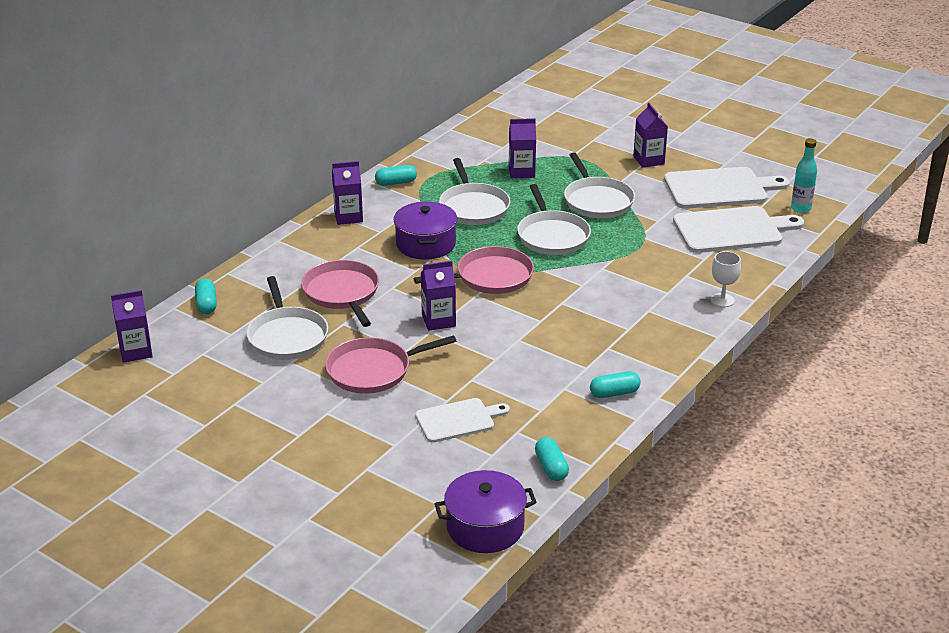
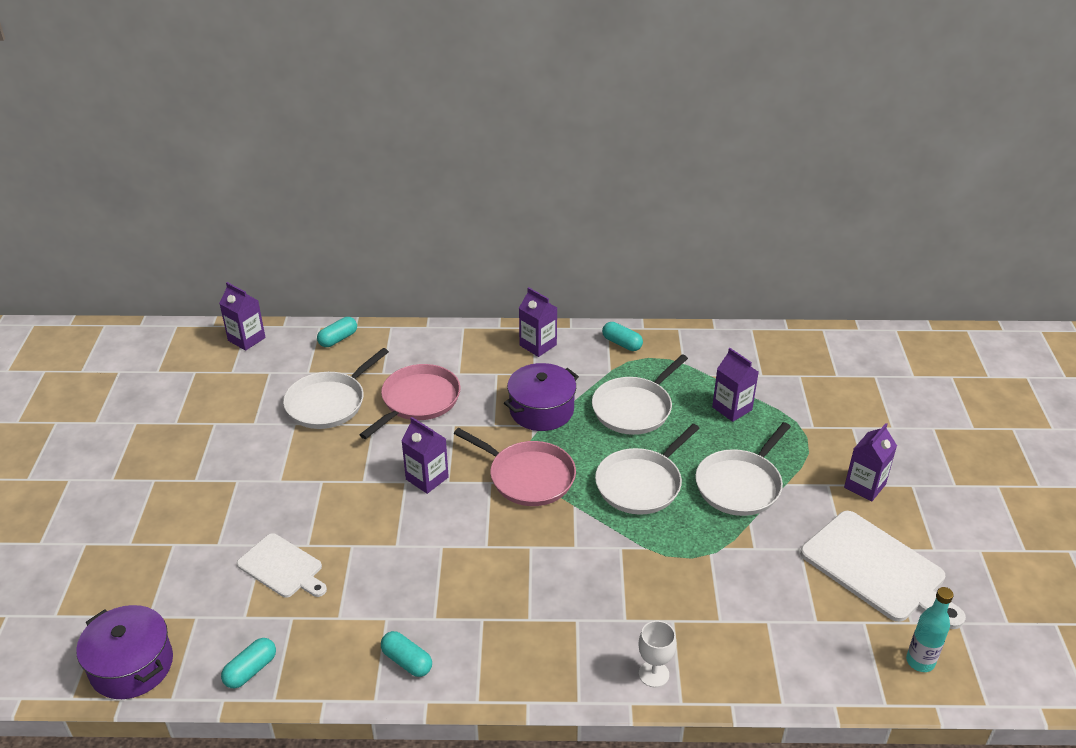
camera: 55 degrees right, 5 degrees up
(373, 370) = (318, 476): pink pan -> none
(732, 230) = (803, 619): white cutting board -> none

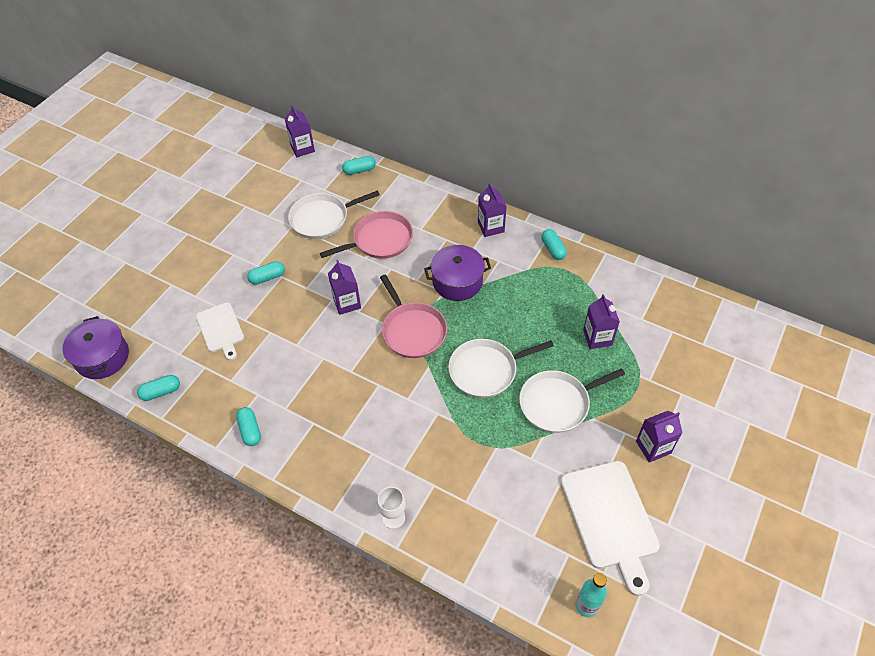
camera: 30 degrees right, 15 degrees up
(303, 489) = (267, 277): none -> turquoise capsule
(634, 408) = (524, 307): white pan -> none

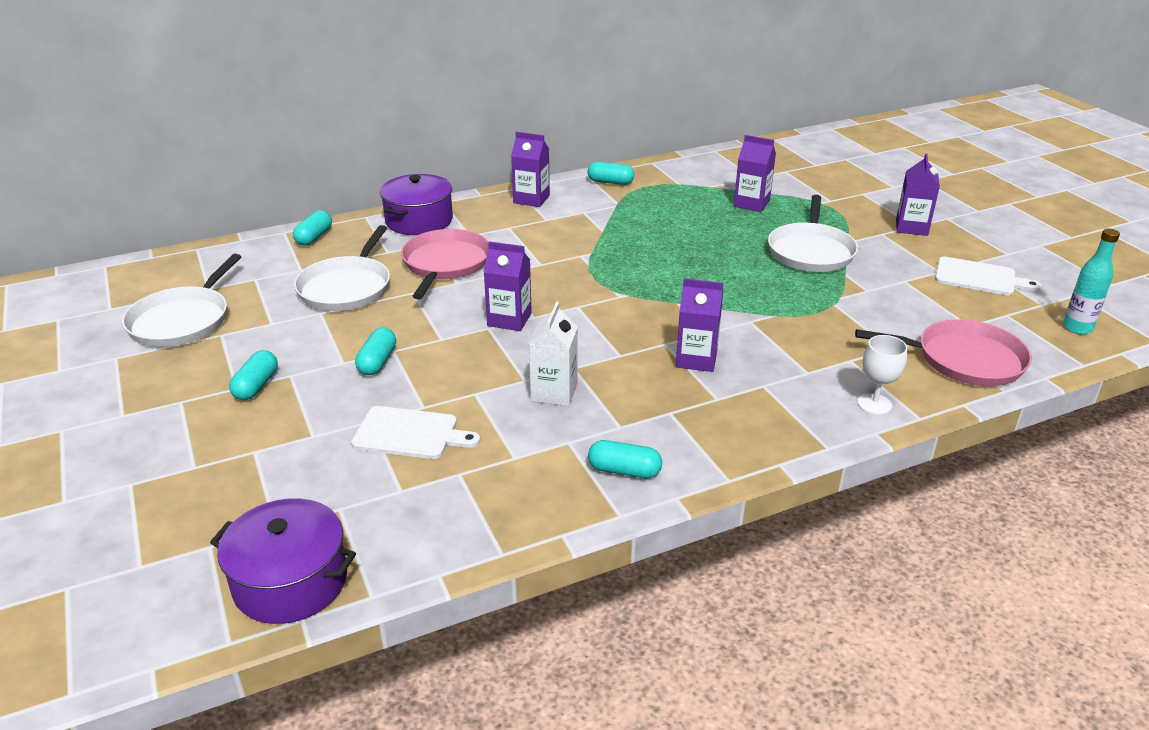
camera: 55 degrees left, 20 degrees down
(161, 392) = (450, 536): turquoise capsule -> turquoise capsule (256, 386)
(294, 363) = (554, 392): none -> white carton
(302, 148) = (204, 259): purple carton -> purple carton (696, 359)
(413, 330) = (612, 293): pink pan -> pink pan (964, 359)
(457, 281) = (579, 243): purple pot -> purple pot (419, 221)
(486, 370) = (724, 272): white pan -> white pan (182, 320)
(610, 518) = (979, 277): white cutting board -> white cutting board, size x0.61

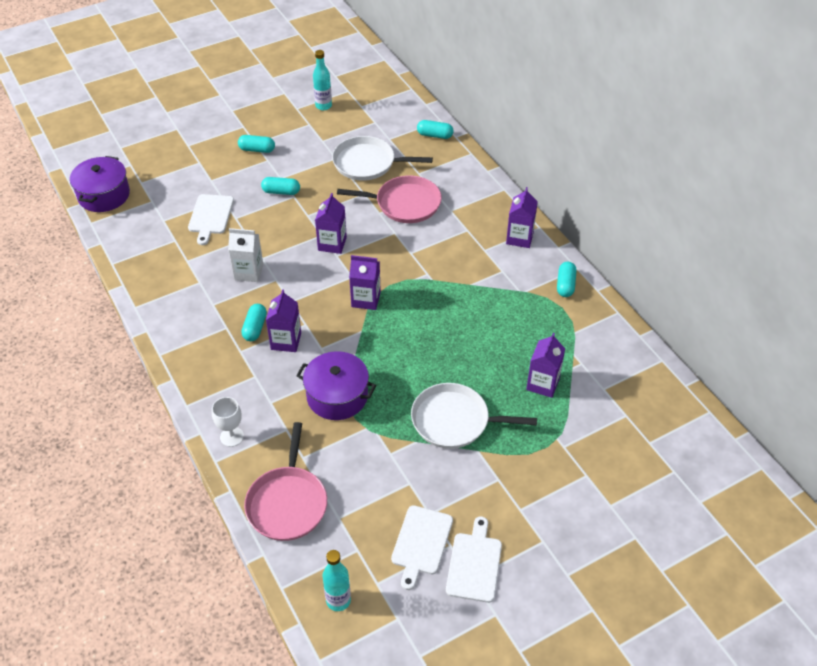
camera: 85 degrees right, 15 degrees up
(182, 320) = (323, 106): white pan -> turquoise bottle
(419, 221) = (469, 181): purple pot -> purple pot (337, 396)
(624, 471) = (171, 307): turquoise capsule -> turquoise capsule (255, 328)
(911, 227) = (515, 506): purple carton -> purple carton (366, 299)
(990, 251) = (474, 564): none -> white cutting board

